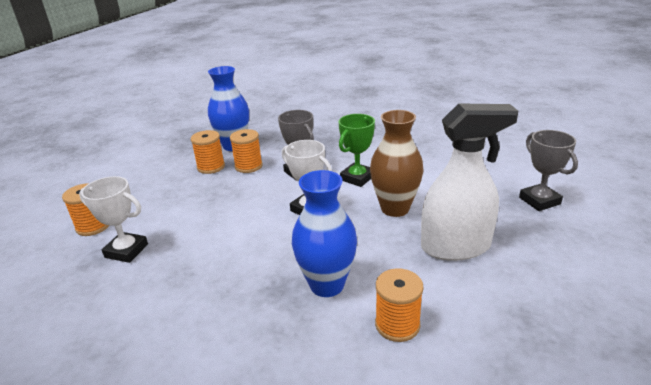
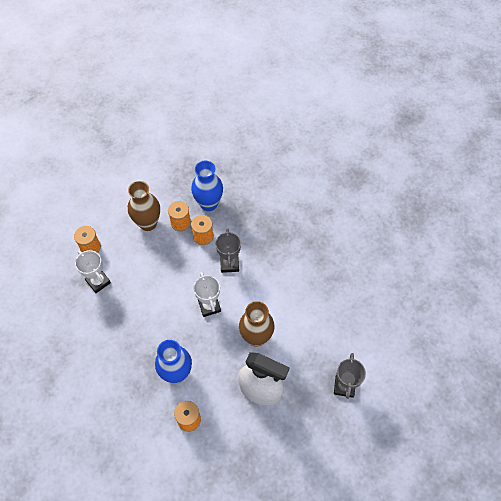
camera: 30 degrees right, 30 degrees up
(167, 181) = (148, 223): none -> brown vase
(357, 178) = (258, 293): green trophy -> none

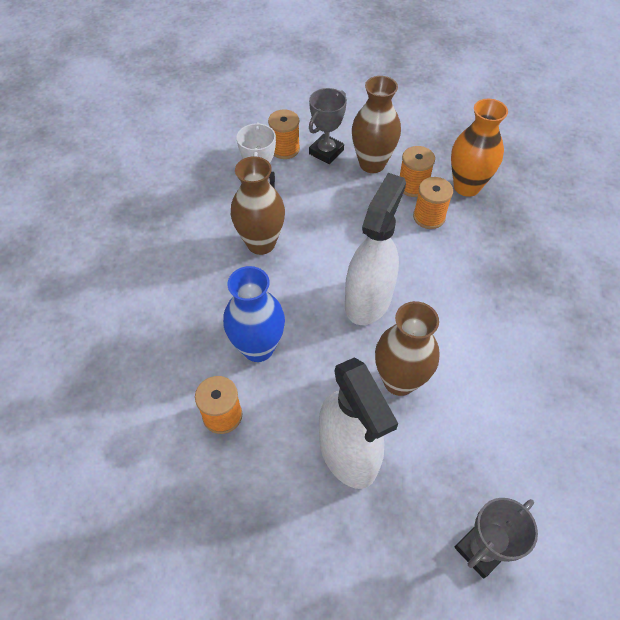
camera: 40 degrees right, 5 degrees down
(128, 315) = (261, 243): none -> brown vase
(208, 204) = (466, 186): blue vase -> orange vase
(209, 306) = (368, 299): white trophy -> white spray bottle
(229, 264) = (437, 268): grey trophy -> grey trophy (326, 152)

